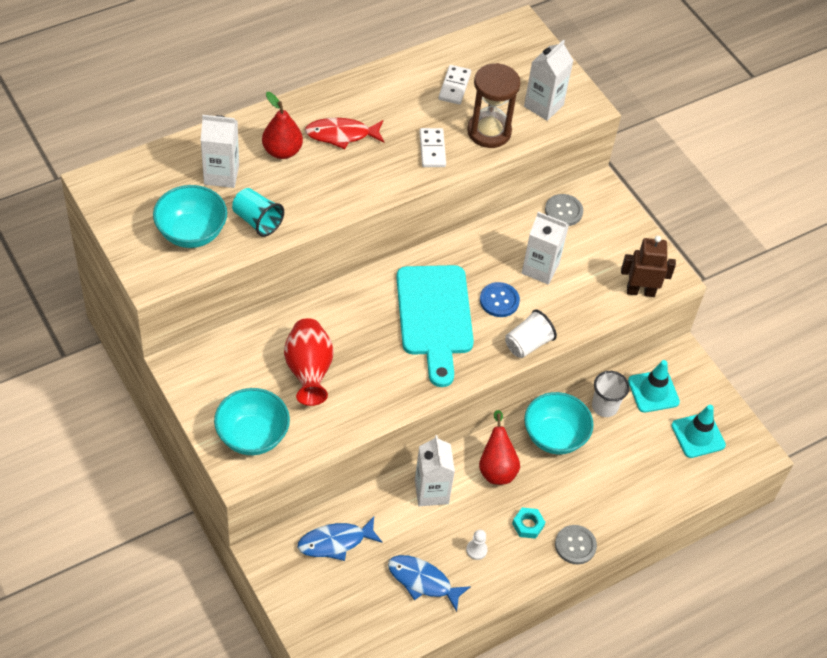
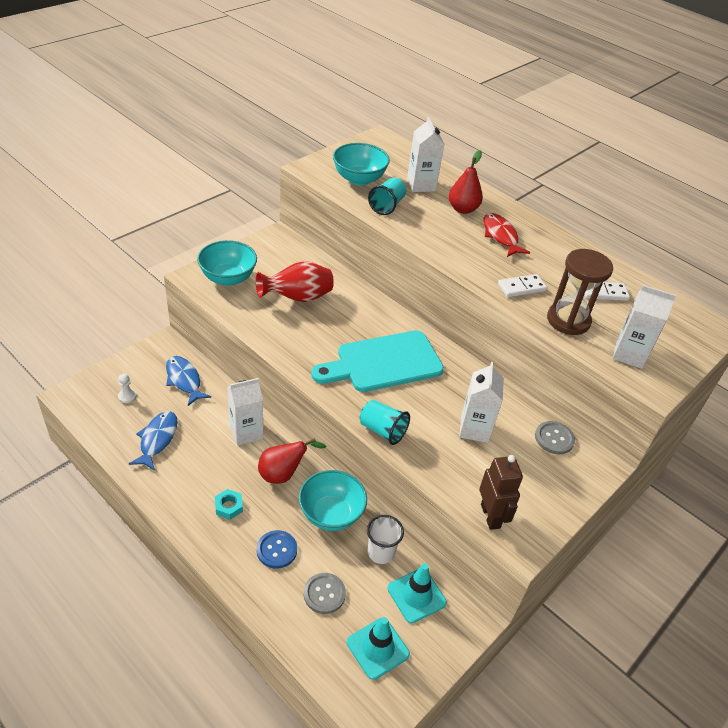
camera: 75 degrees right, 10 degrees down
(476, 550) = (195, 472): white pawn -> white pawn (127, 396)
(499, 300) = (422, 403): blue button -> blue button (276, 550)
(528, 344) = (382, 430): white cup -> turquoise cup
(575, 545) = (215, 548): grey button -> grey button (324, 594)

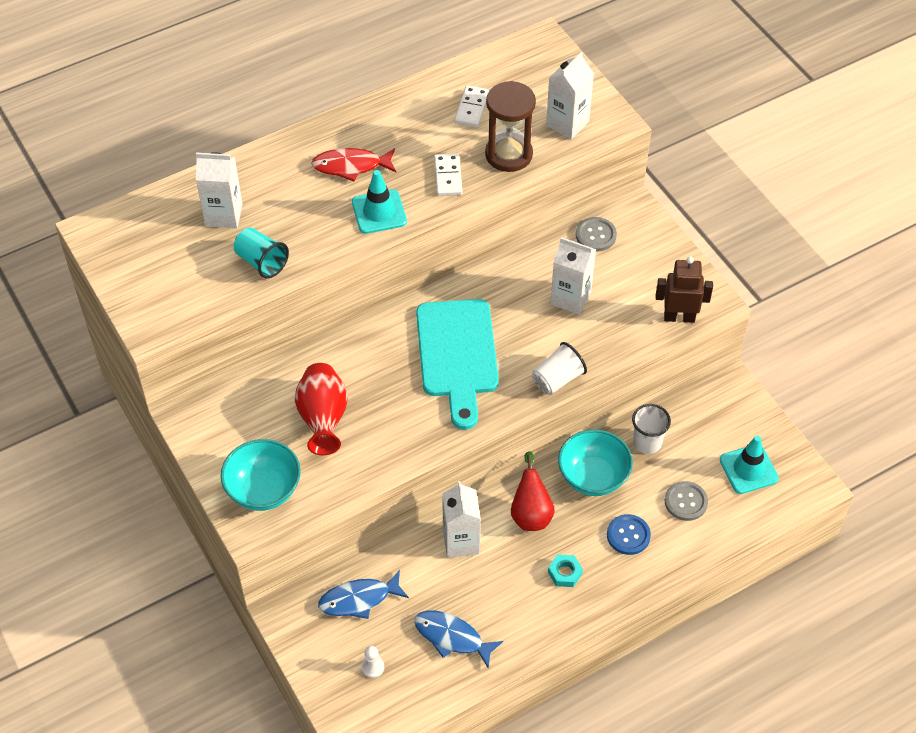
camera: 70 degrees left, 10 degrees up
(359, 179) = (192, 278): turquoise bowl -> none
(382, 430) = (557, 379): turquoise cup -> white cup
(416, 595) = (700, 424): turquoise traffic cone -> turquoise traffic cone (379, 212)
(462, 209) = (288, 187): red pear -> none

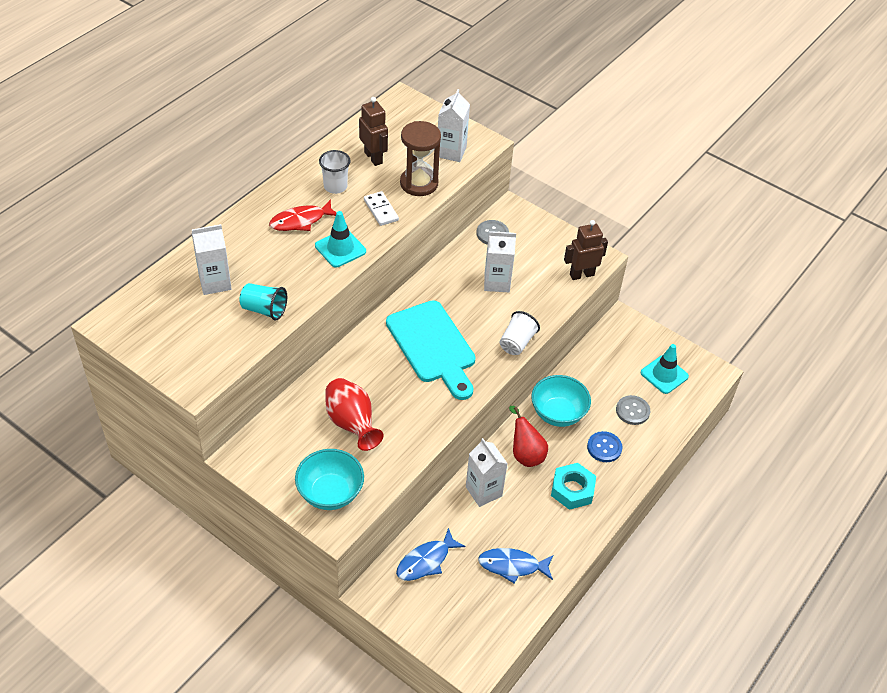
camera: 25 degrees left, 5 degrees down
(372, 667) = (462, 610): white pawn -> none
(471, 108) = (373, 157): white domino -> brown robot
(565, 573) = (572, 490): turquoise nut -> turquoise nut, size x1.69
(647, 442) = (584, 377): white cup -> white cup (335, 186)

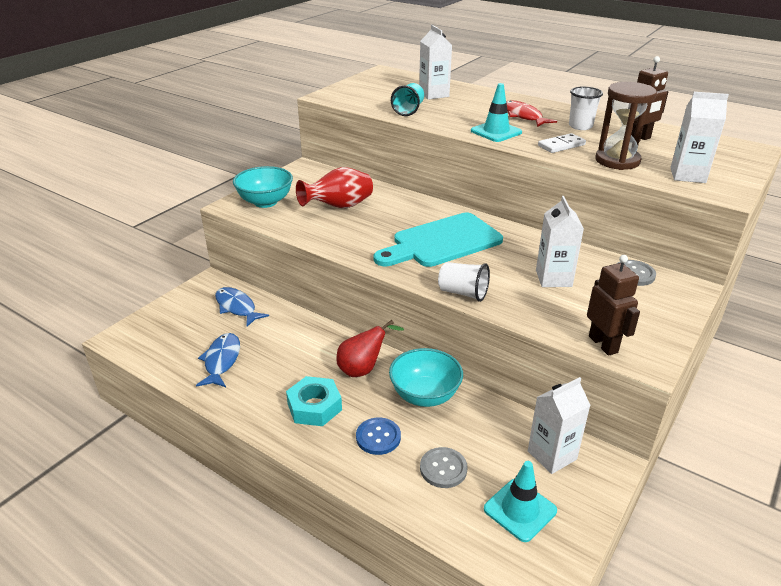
camera: 90 degrees right, 15 degrees down
(483, 491) = (313, 340): white carton -> white carton (552, 455)

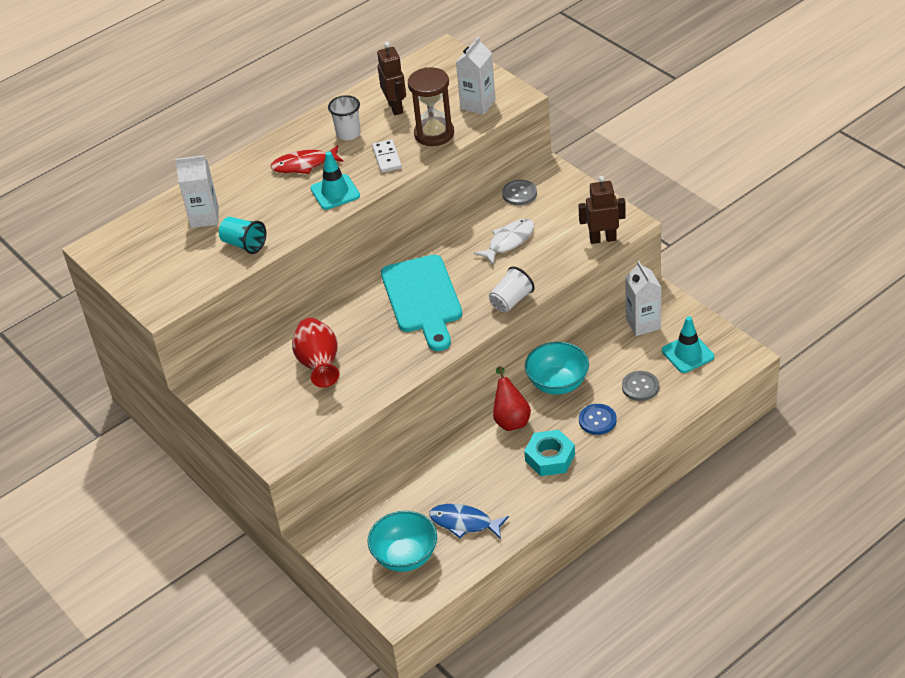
camera: 70 degrees left, 10 degrees up
(237, 307) = (377, 510): blue fish -> none
(265, 202) = (280, 425): turquoise bowl -> turquoise bowl (405, 556)
(553, 278) = (509, 241): white carton -> white fish

